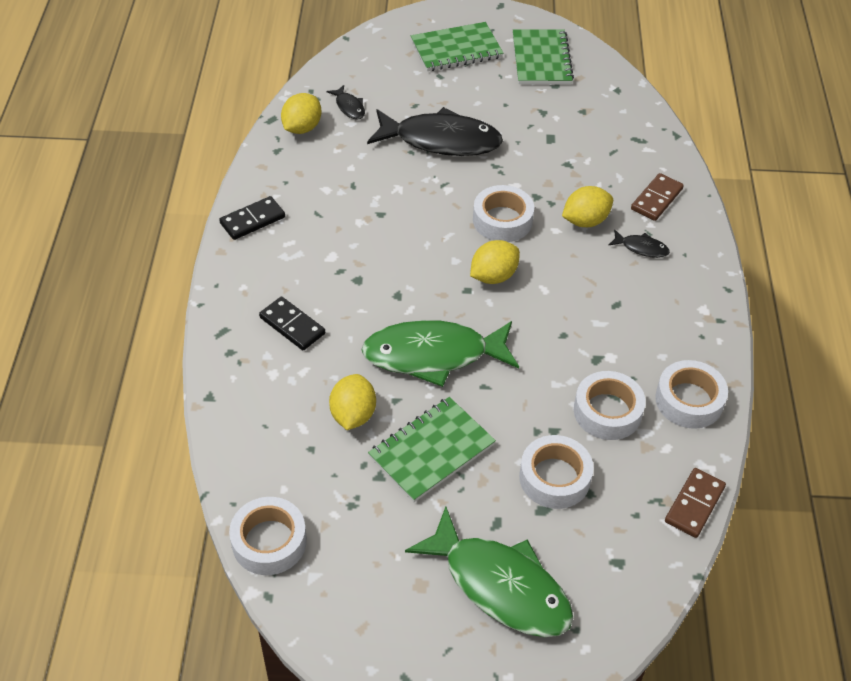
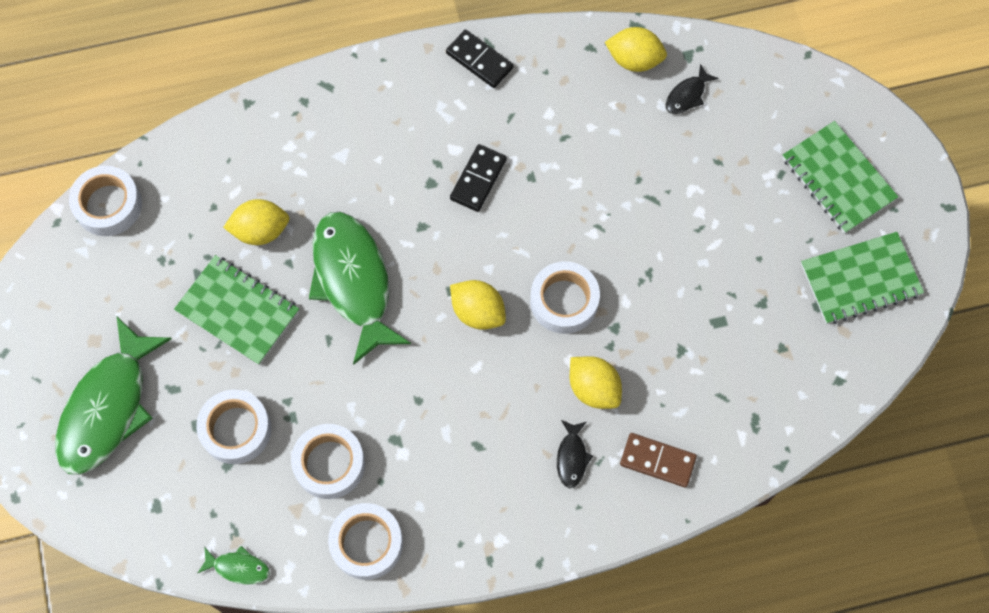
camera: 75 degrees right, 20 degrees up
(292, 325) = (352, 143): black domino -> black domino (478, 179)
(441, 140) = (668, 205): black fish -> none
(694, 504) = (238, 567): brown domino -> green fish

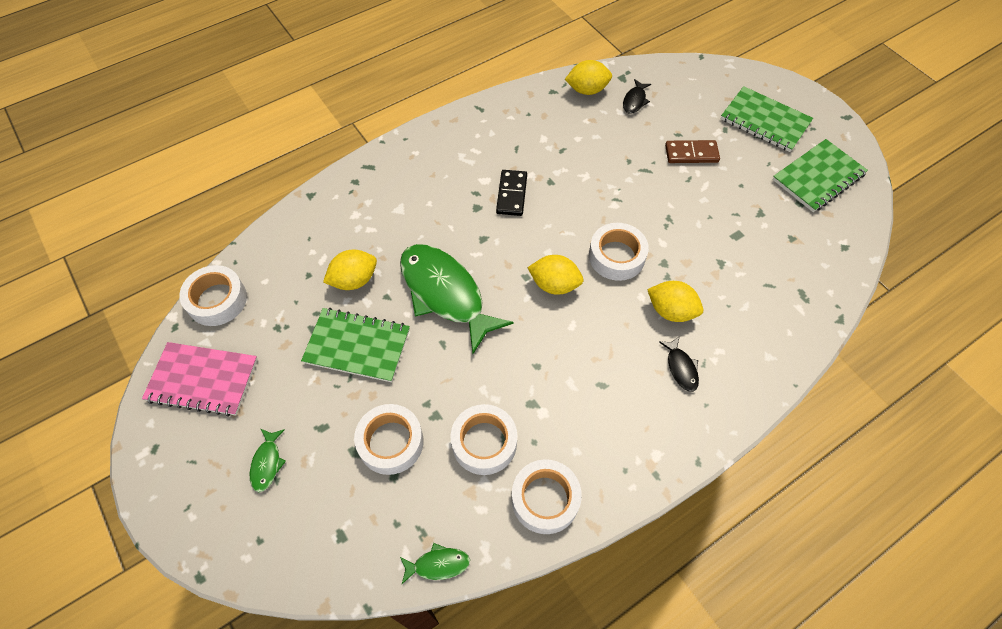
camera: 20 degrees left, 10 degrees down
(69, 294) = (202, 380): none -> pink notebook
(108, 407) = (267, 463): green fish -> green fish, size x0.42
(479, 60) = (477, 120): black domino -> none
(657, 461) = (748, 348): brown domino -> brown domino (691, 154)

